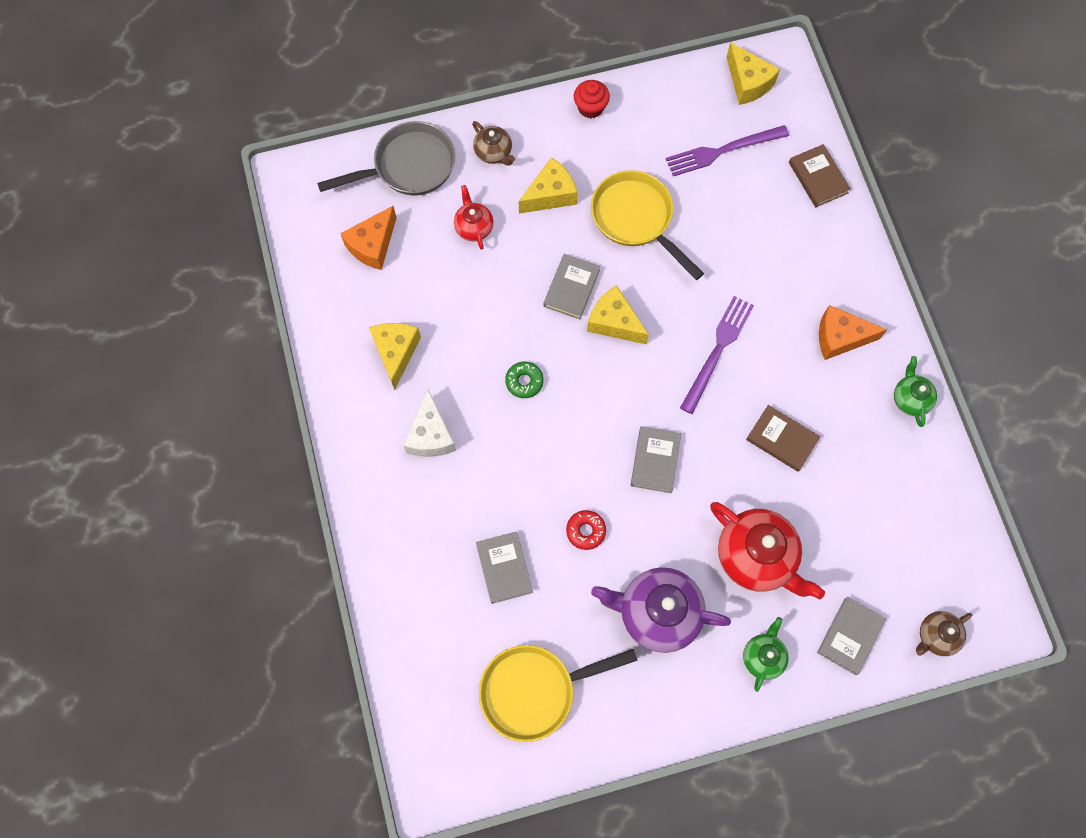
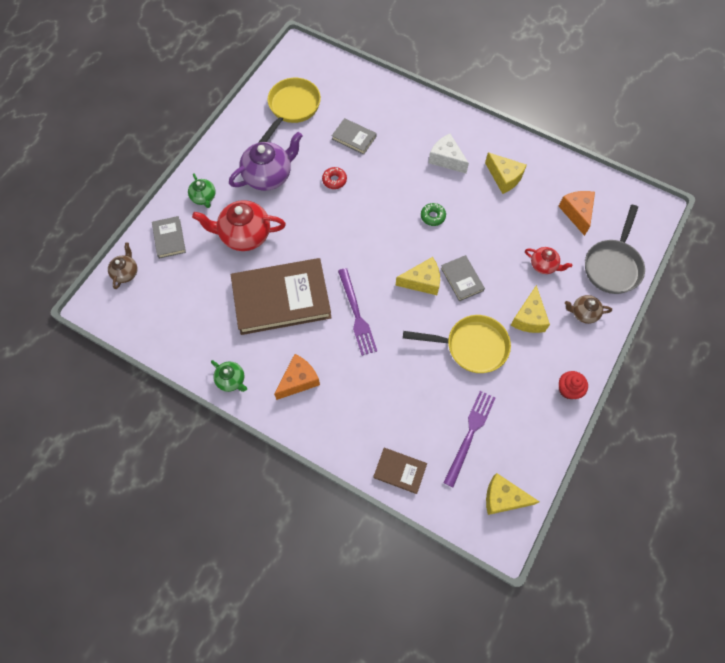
camera: 135 degrees right, 5 degrees down
(655, 460) = (334, 235): grey book -> none
(782, 439) = (281, 299): brown book -> brown book, size x2.18

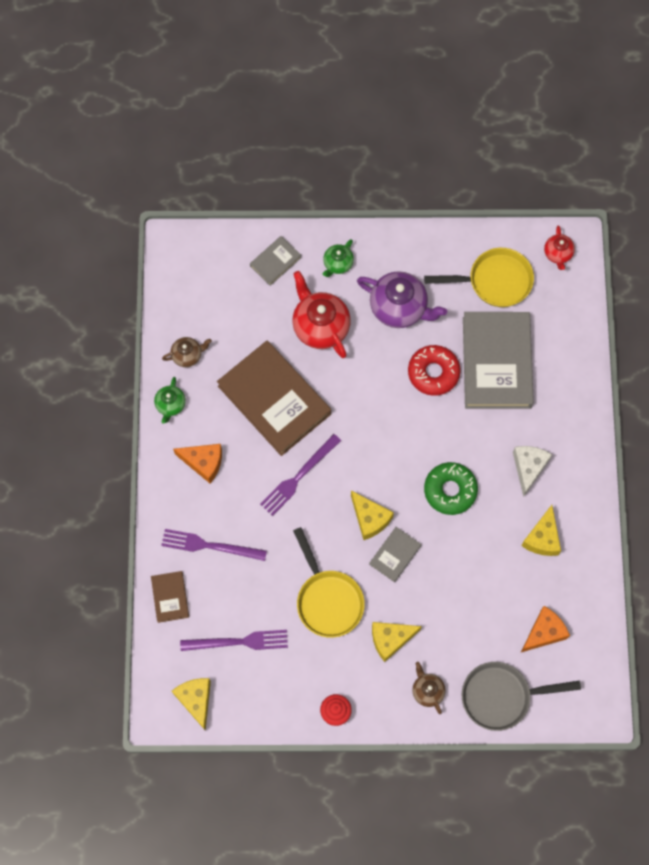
camera: 60 degrees right, 5 degrees up
(126, 272) = (219, 247): brown teapot -> brown teapot (188, 355)
(334, 180) = (433, 373): red donut -> red donut, size x1.82
(354, 138) = (496, 362): grey book -> grey book, size x2.18
(373, 413) = (210, 545): none -> purple fork
(433, 216) = (450, 490): green donut -> green donut, size x1.82
(544, 265) = (459, 627): red teapot -> red teapot (558, 254)

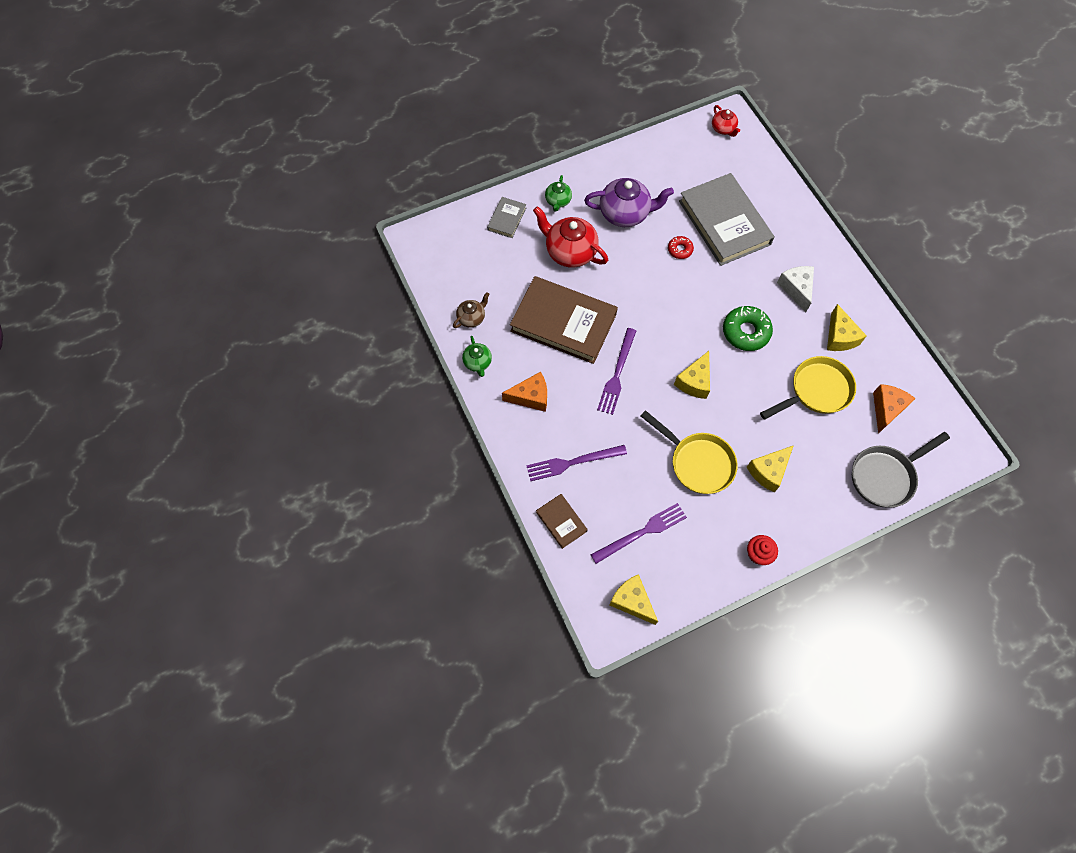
camera: 25 degrees left, 5 degrees down
(370, 518) = (694, 381): yellow cheese -> yellow cheese turned 90 degrees clockwise
(395, 555) = (731, 401): grey book -> none
(427, 690) = (823, 499): brown teapot -> none
(433, 373) = (680, 250): red donut -> red donut, size x0.55
(494, 281) = (687, 166): yellow pan -> yellow pan (816, 391)

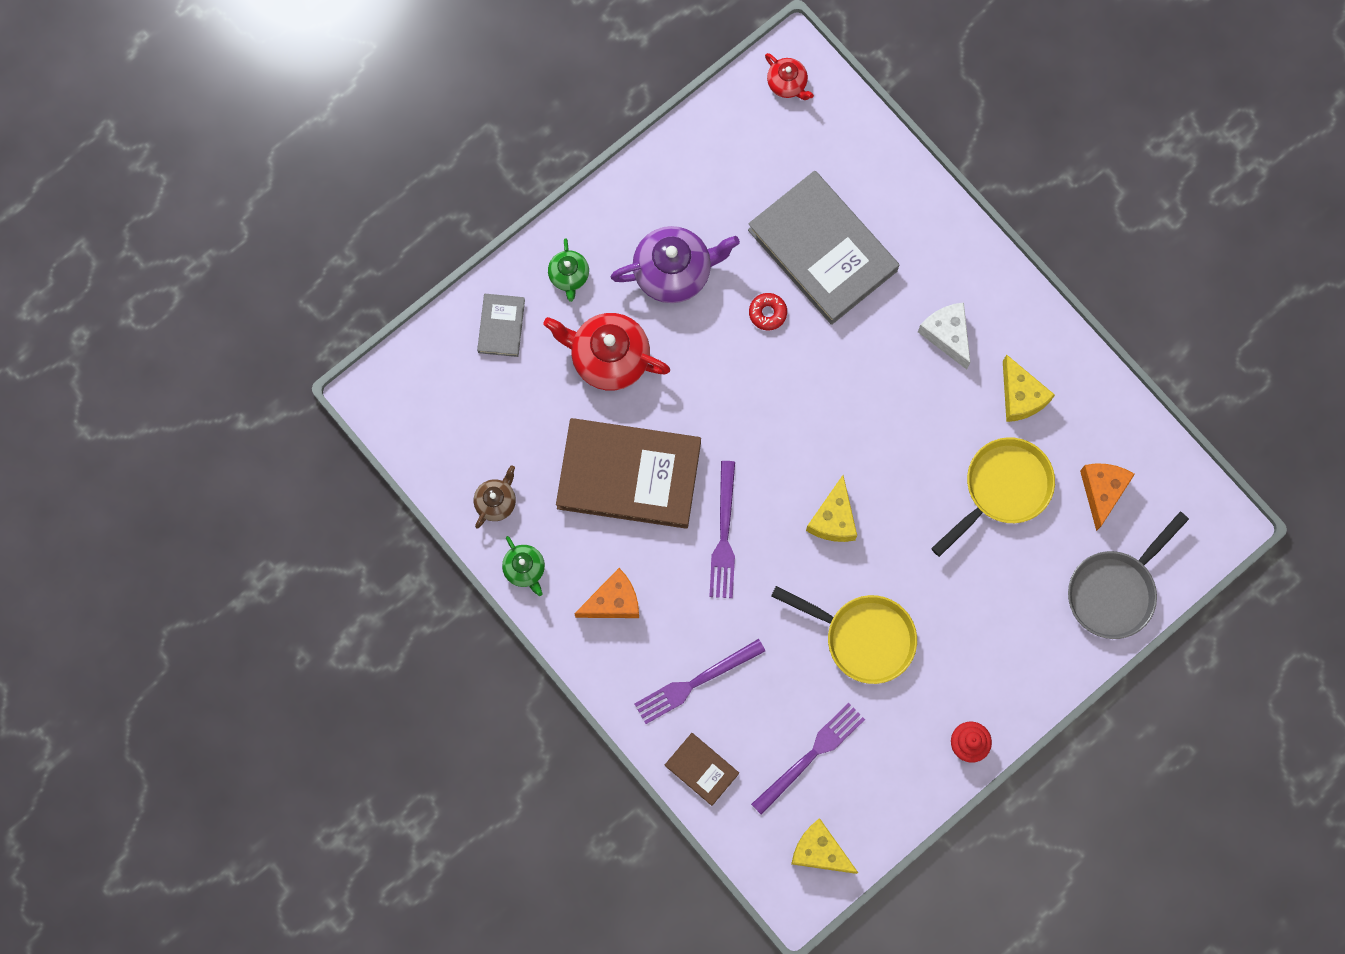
camera: 15 degrees left, 10 degrees up
(745, 332) = (889, 423): green donut -> none
(768, 471) = (960, 625): yellow cheese -> none

